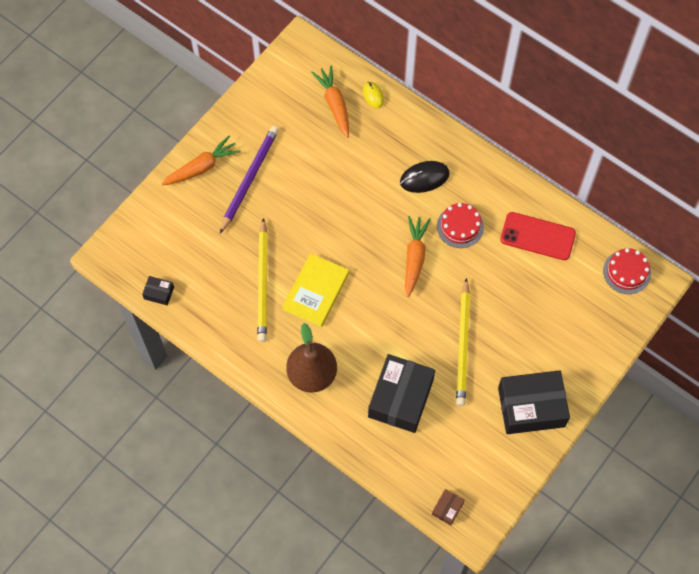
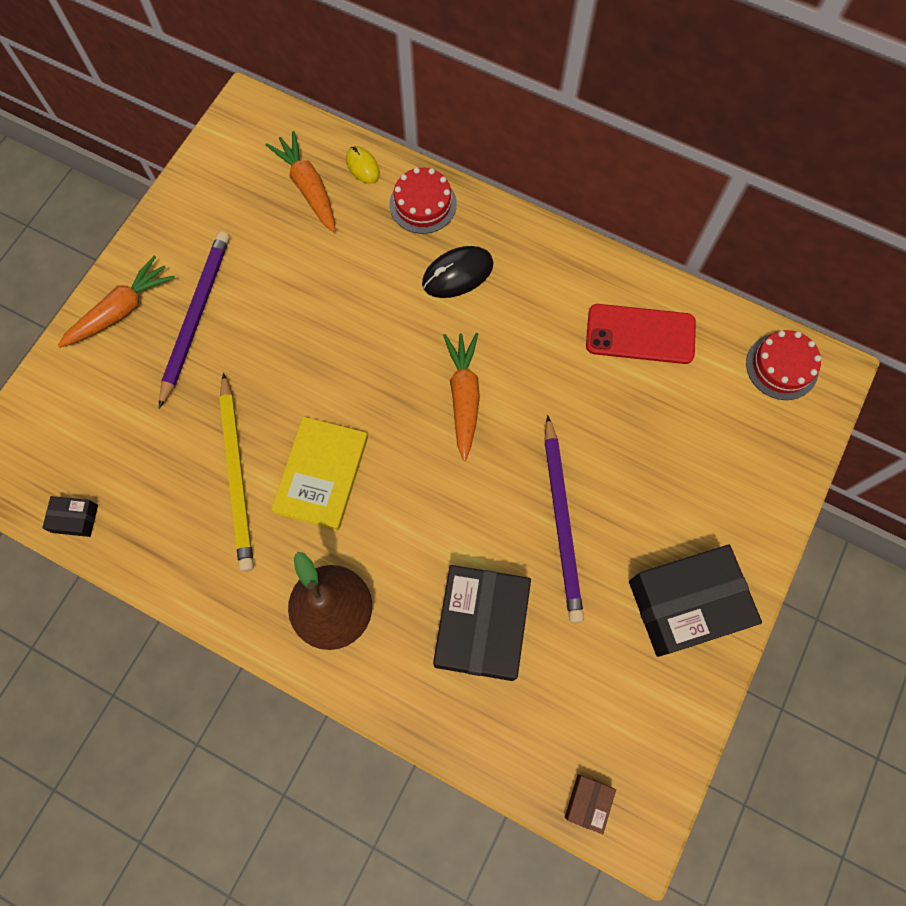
camera: 10 degrees left, 5 degrees up
(460, 226) = (523, 338): red cake -> red cake (423, 204)
(463, 345) = (562, 521): yellow pencil -> purple pencil

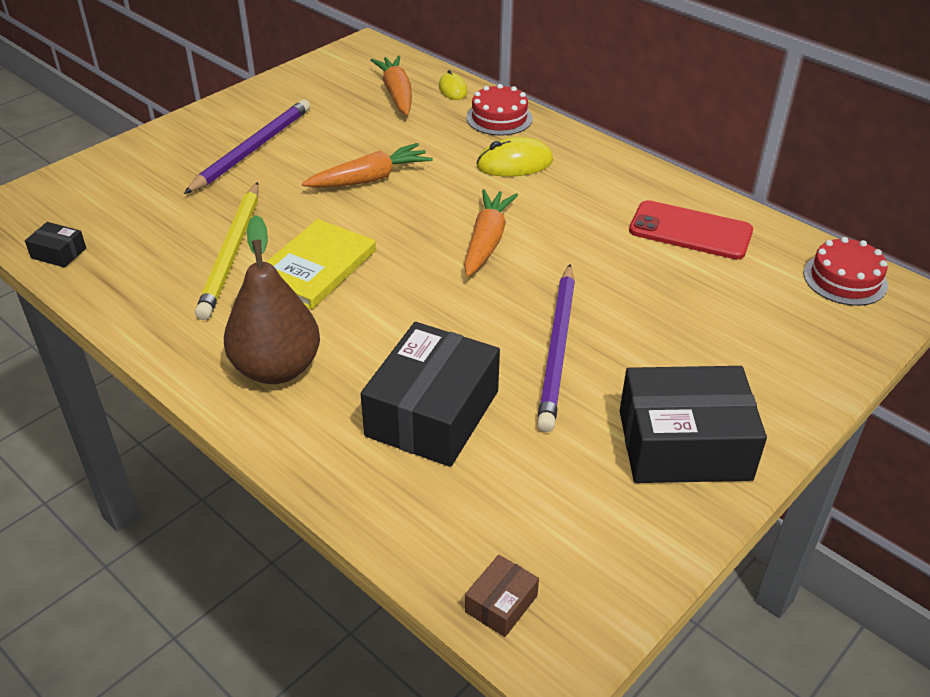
camera: 15 degrees right, 30 degrees down
(121, 310) = (188, 135): orange carrot -> orange carrot (370, 179)
(457, 274) = (514, 163): black mouse -> yellow mouse

